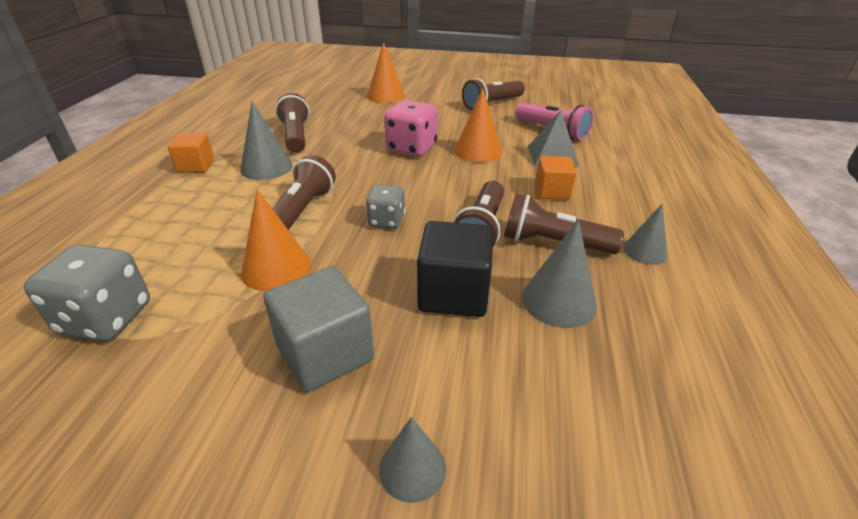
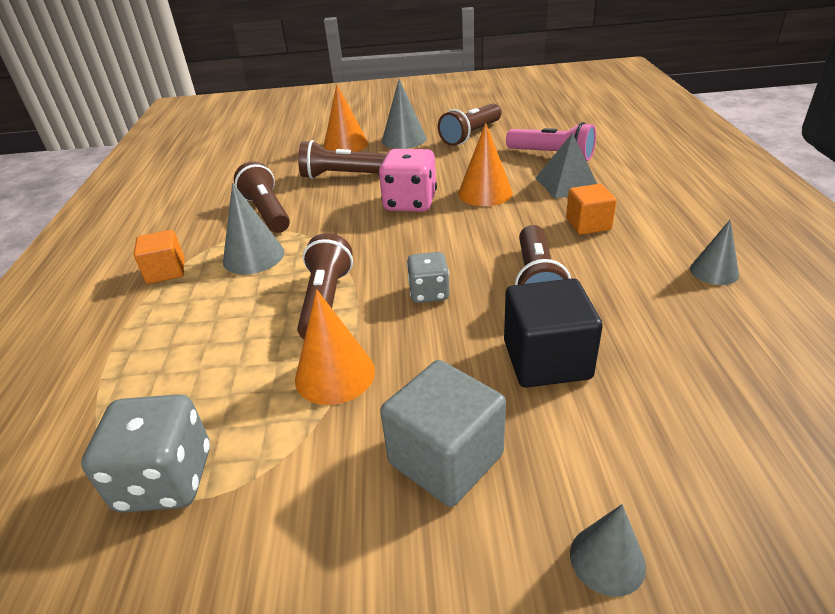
camera: 10 degrees left, 0 degrees up
(553, 243) = (619, 282): brown flashlight -> brown flashlight (341, 175)
(558, 301) = (657, 344): grey cone -> grey cone (404, 139)

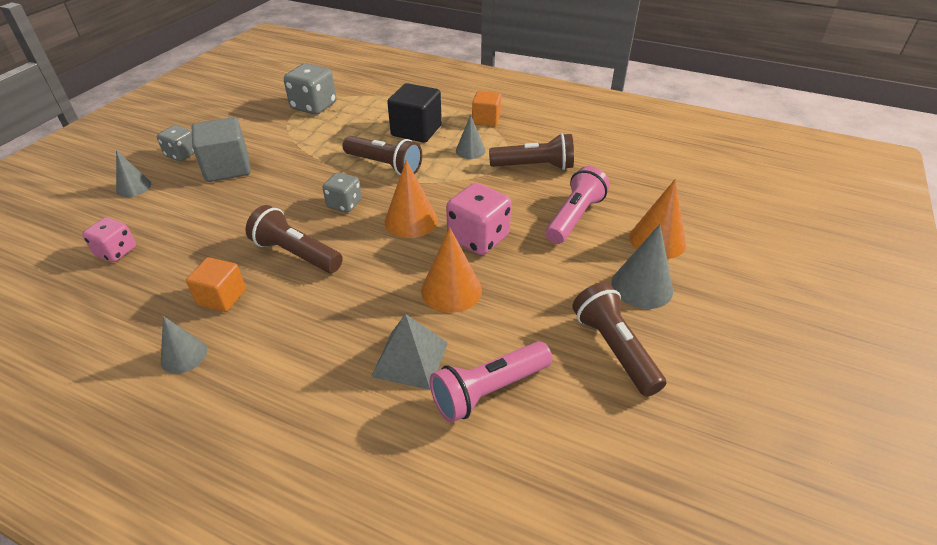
camera: 115 degrees right, 5 degrees up
(253, 256) = (470, 150): grey cone -> grey cone, size x0.65
(335, 374) = (319, 154): orange cone -> orange cone (411, 220)
(341, 175) = (574, 217): brown flashlight -> pink flashlight
(459, 575) = (182, 154): none -> grey dice
(546, 360) = (232, 222): black cube -> black cube (416, 131)
(588, 224) = (327, 325): orange cube -> orange cube (222, 297)
(716, 431) = (116, 252): none -> pink dice

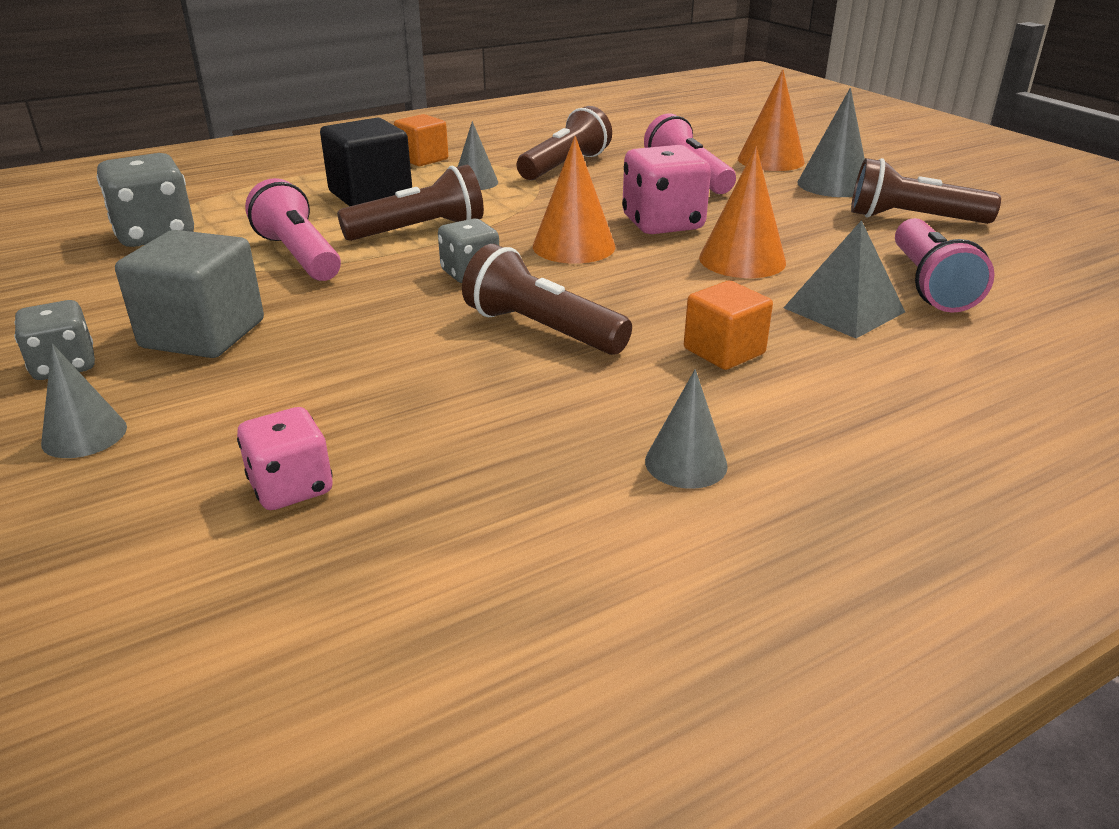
camera: 55 degrees left, 10 degrees down
(222, 297) = (574, 405): orange cube -> orange cube (724, 351)
(296, 254) = (541, 330): brown flashlight -> brown flashlight turned 60 degrees clockwise
(323, 149) = (299, 256): none -> pink flashlight

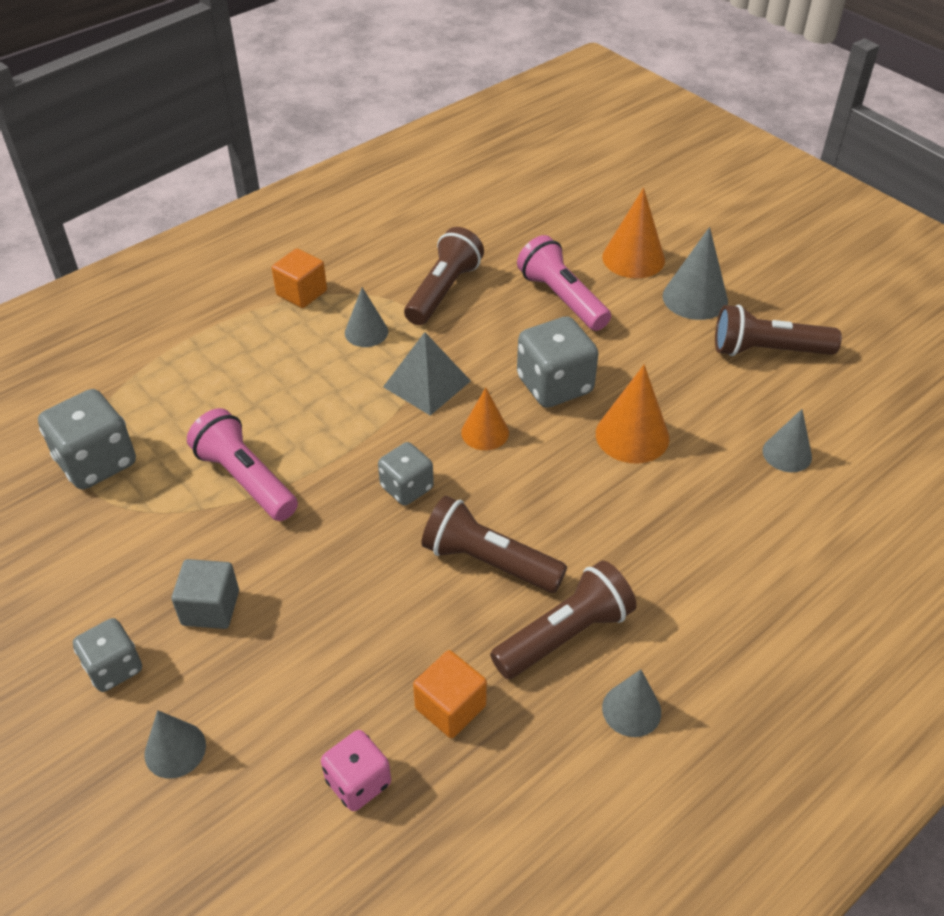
camera: 10 degrees left, 15 degrees up
(203, 334) = (210, 608): grey cube -> grey cube, size x0.64
(370, 195) = (273, 367): black cube -> none
(419, 230) = (340, 423): brown flashlight -> brown flashlight (565, 634)
(573, 246) = (485, 432): orange cone -> orange cone, size x0.65
(662, 224) = (554, 385): pink dice -> grey dice
(724, 351) = (637, 570): orange cube -> orange cube (450, 707)
(844, 310) = (723, 499): grey pyramid -> grey pyramid (427, 383)
(929, 285) = (787, 454): pink flashlight -> grey cone

